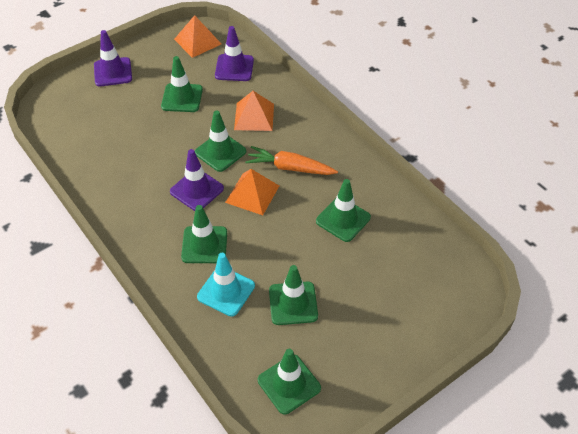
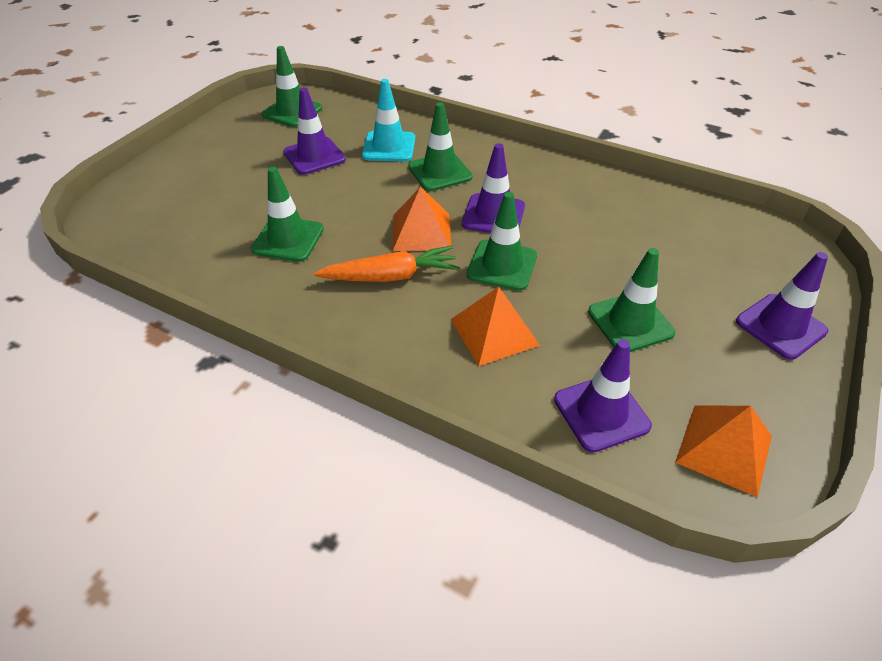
camera: 155 degrees right, 5 degrees down
(293, 303) = (314, 156): green traffic cone -> purple traffic cone

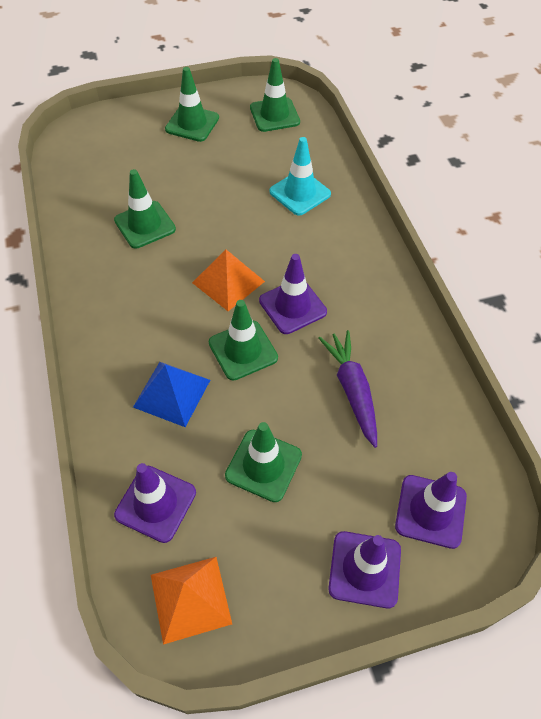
camera: 45 degrees right, 10 degrees up
(314, 156) = (240, 166): purple traffic cone -> purple traffic cone (430, 511)
(391, 276) = (167, 301): orange carrot -> none
(440, 172) = (305, 241): green traffic cone -> green traffic cone (192, 123)
(494, 332) = (172, 393): orange pyramid -> blue pyramid
(610, 235) = (352, 390): none -> purple carrot

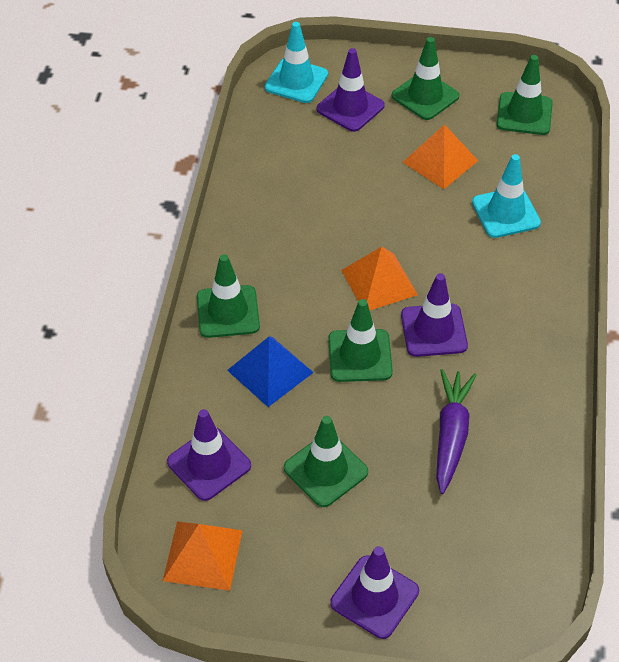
camera: 25 degrees right, 5 degrees down
(82, 142) = (296, 81): none -> turquoise traffic cone
(145, 225) = (321, 193): green traffic cone -> green traffic cone (228, 312)
(228, 169) = (440, 161): none -> orange pyramid
(430, 511) = (467, 574): purple traffic cone -> purple traffic cone (350, 107)

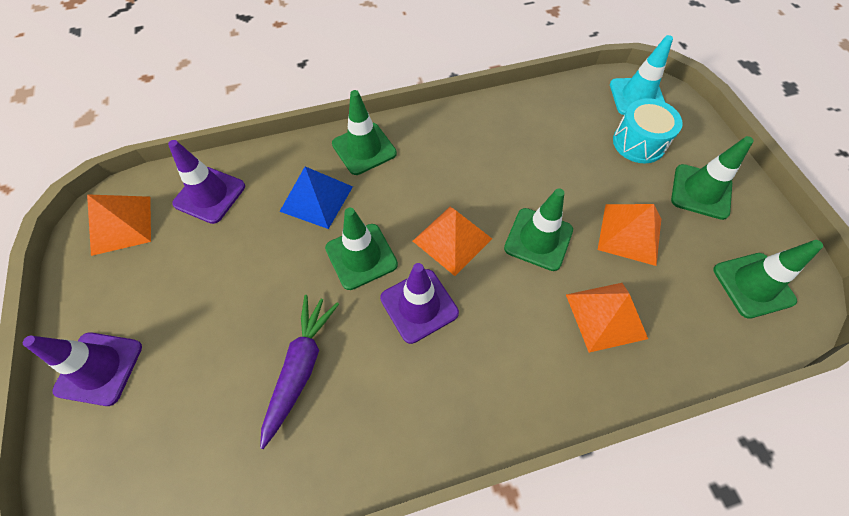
camera: 65 degrees right, 10 degrees up
(325, 470) = (227, 277): green traffic cone -> green traffic cone (538, 239)
(350, 107) = (638, 143): purple traffic cone -> turquoise drum
(451, 434) = (301, 367): purple carrot -> purple carrot turned 60 degrees counterclockwise
(505, 213) = (606, 316): turquoise traffic cone -> orange pyramid

